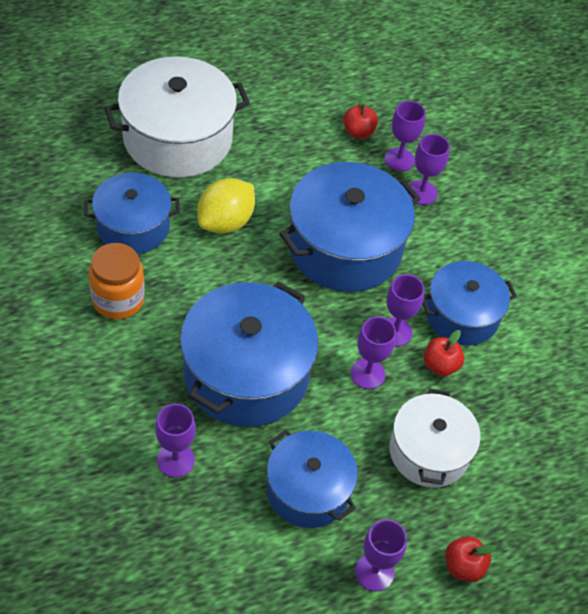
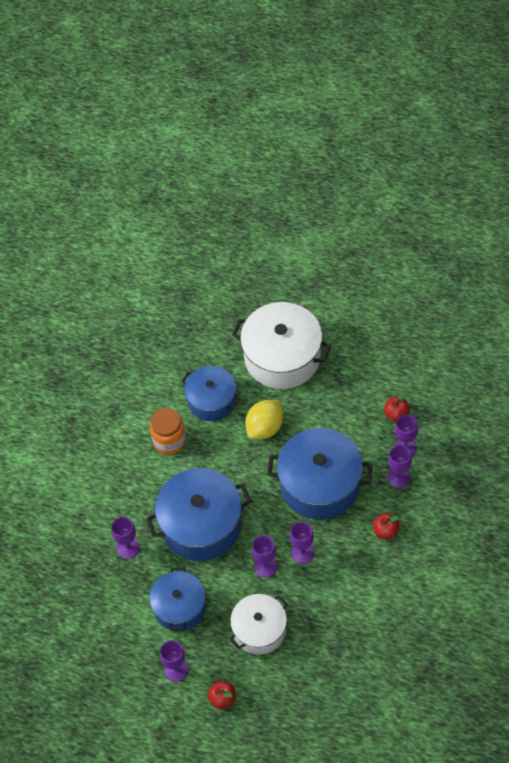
camera: 50 degrees right, 5 degrees up
(225, 222) = (265, 428): yellow lemon -> yellow lemon turned 45 degrees counterclockwise
(440, 365) = (310, 588): red apple -> red apple (385, 531)
(462, 315) = (350, 567): blue pot -> none

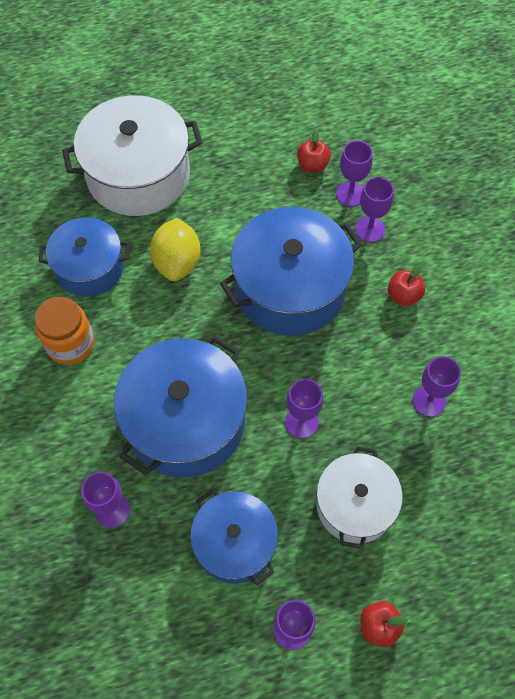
camera: 40 degrees left, 5 degrees up
(302, 553) = (332, 378): purple goblet -> purple goblet (429, 401)

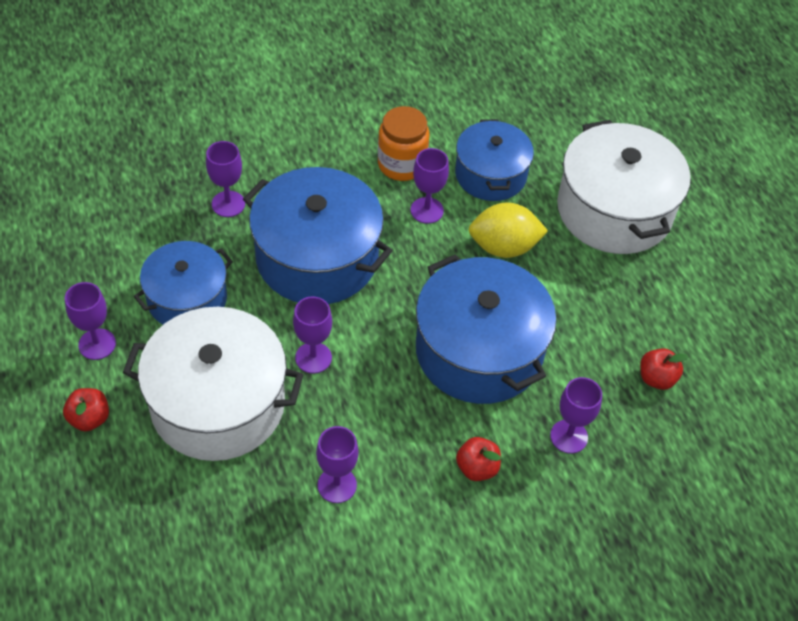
camera: 85 degrees right, 10 degrees down
(350, 194) = (619, 418): purple goblet -> purple goblet (427, 210)
(355, 505) = (218, 403): white pot -> white pot, size x1.59

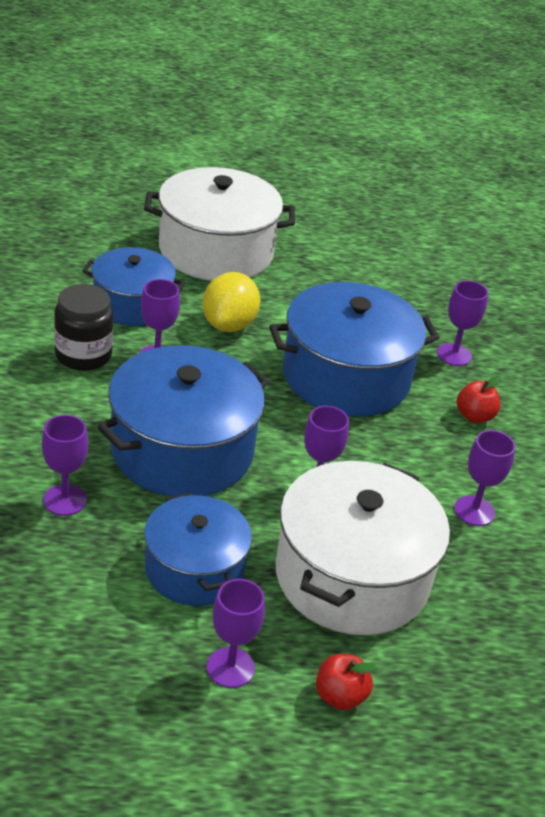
camera: 75 degrees left, 15 degrees down
(401, 164) = (83, 355): orange jar -> black jar
(656, 378) = (408, 291): red apple -> none

